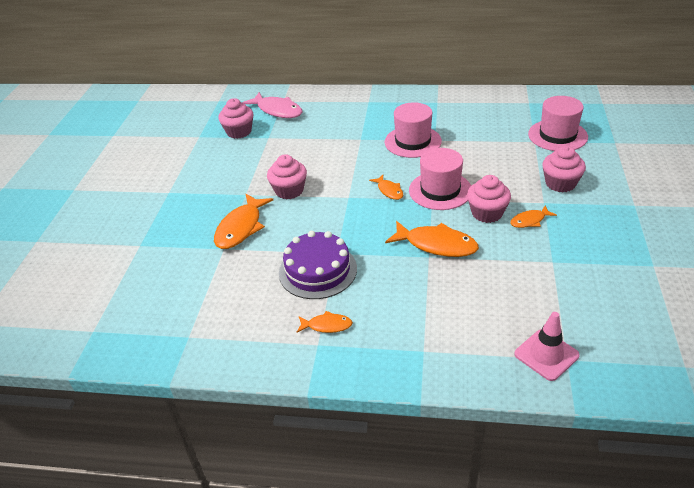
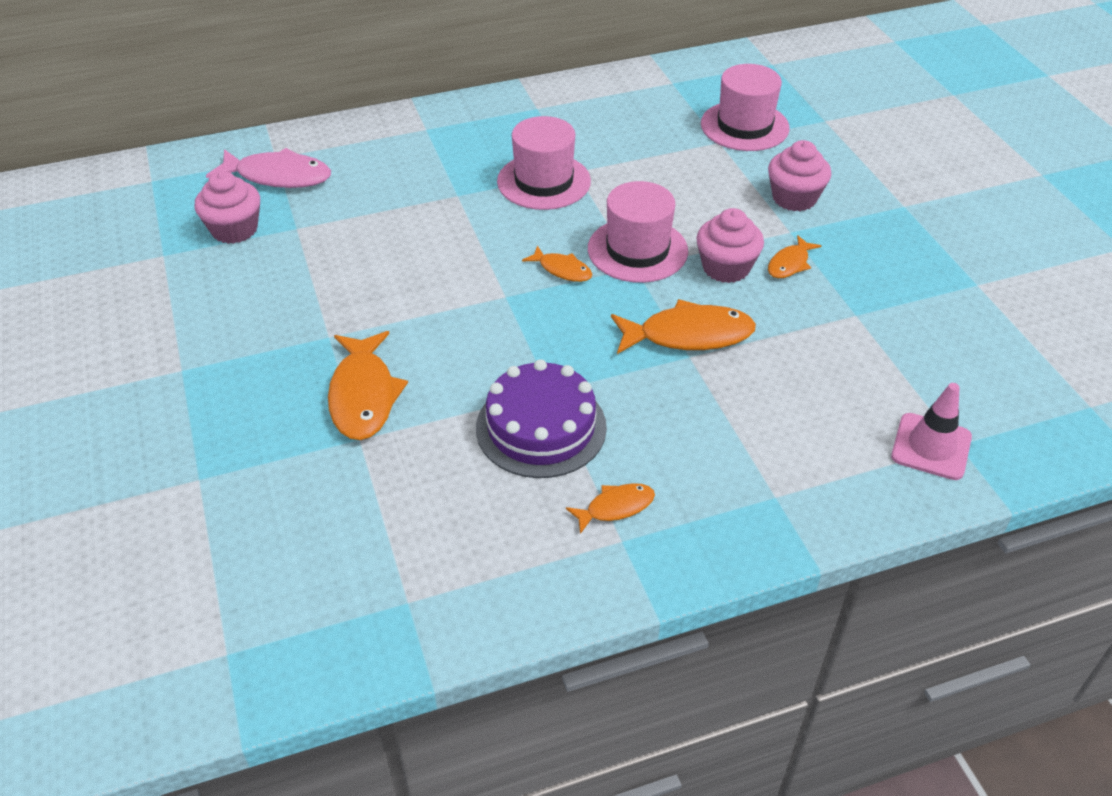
camera: 30 degrees left, 5 degrees up
(289, 190) = (401, 311): pink cupcake -> none

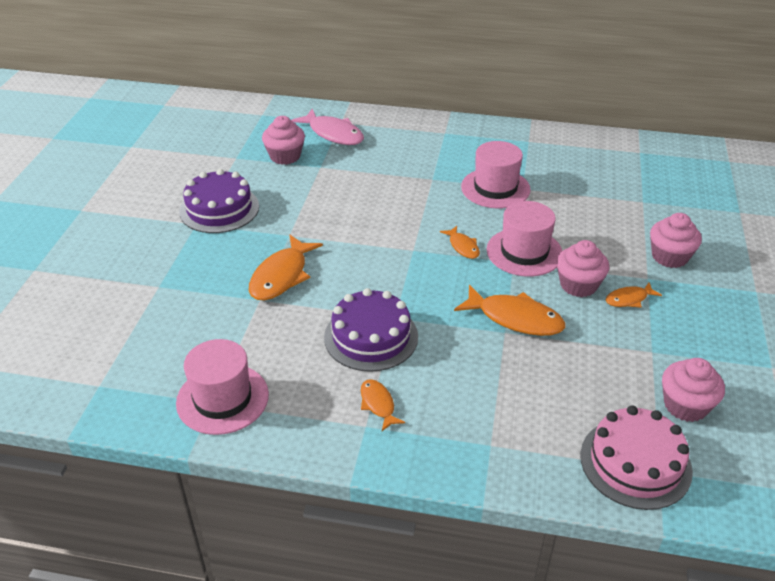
camera: 30 degrees right, 5 degrees down
(199, 336) = (219, 209): none -> purple cake
(615, 507) = (378, 404): orange fish -> orange fish turned 120 degrees counterclockwise
(744, 126) = (671, 197): pink hat -> pink hat (222, 399)
(931, 361) = (685, 405): none -> pink cupcake
(931, 447) = (635, 463): pink traffic cone -> pink cake

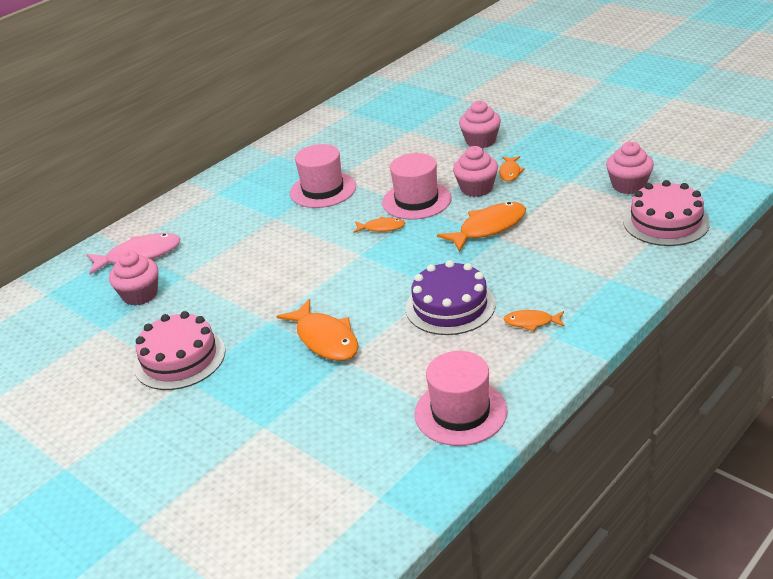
camera: 55 degrees left, 5 degrees down
(219, 209) = (179, 358): purple cake -> pink cake

